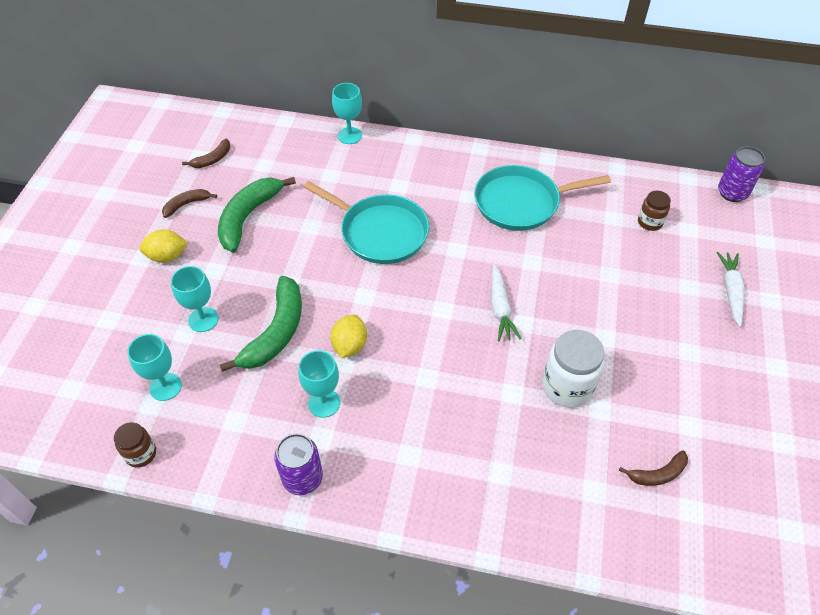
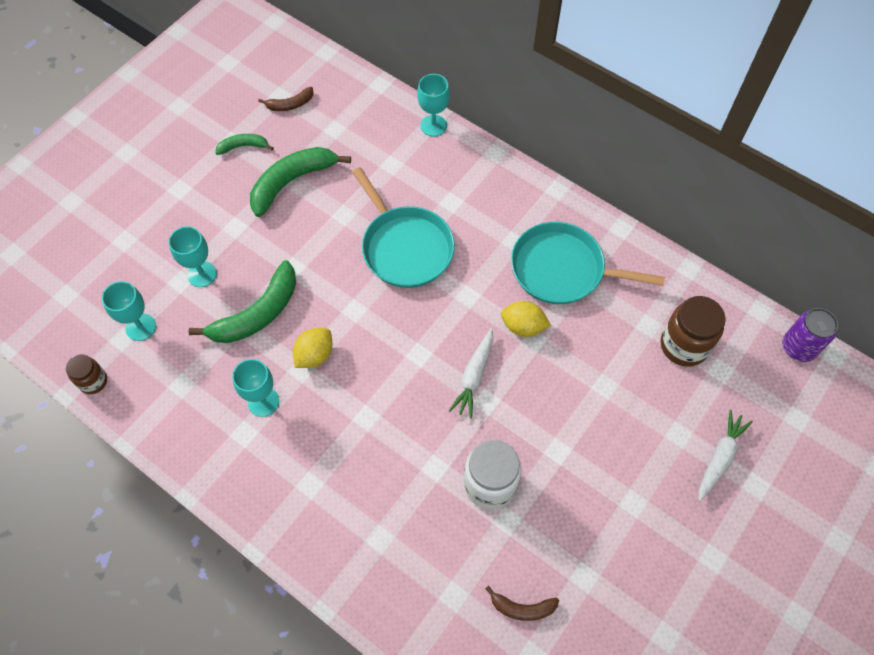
camera: 25 degrees right, 10 degrees up
(167, 256) = (201, 196): yellow lemon -> yellow lemon (523, 326)
(186, 204) = (243, 146): brown banana -> green banana
(302, 478) = (210, 464): purple can -> none
(650, 222) = (684, 345): brown jar -> brown jar, size x1.73

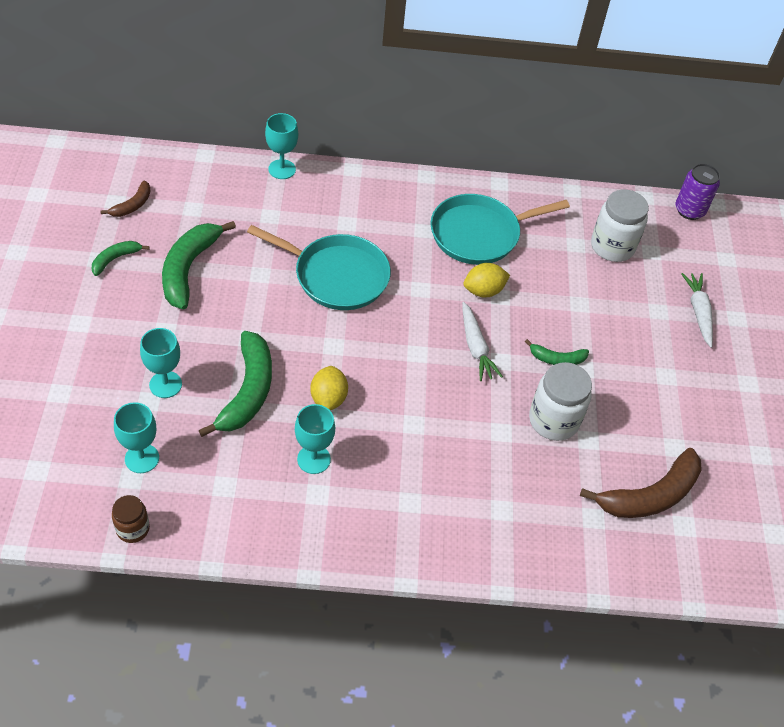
camera: 40 degrees left, 10 degrees down
(522, 608) = (650, 495): brown banana -> brown banana, size x1.93
(540, 428) = (557, 359): none -> green banana
(684, 345) = (612, 246): brown jar -> white jar

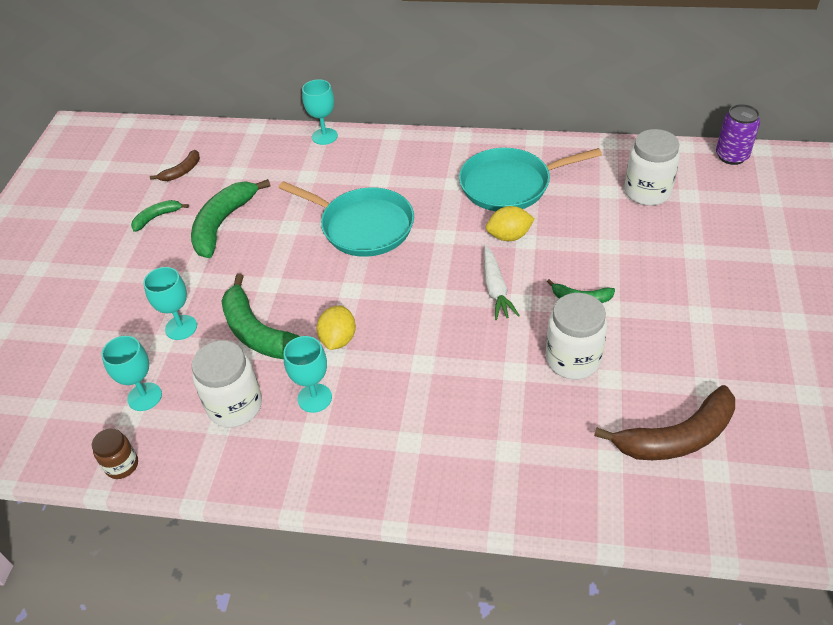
camera: 15 degrees right, 5 degrees down
(236, 467) = (235, 406): none -> white jar
(247, 391) = (259, 333): green banana -> green banana turned 120 degrees clockwise
(698, 312) = (738, 251): white carrot -> none

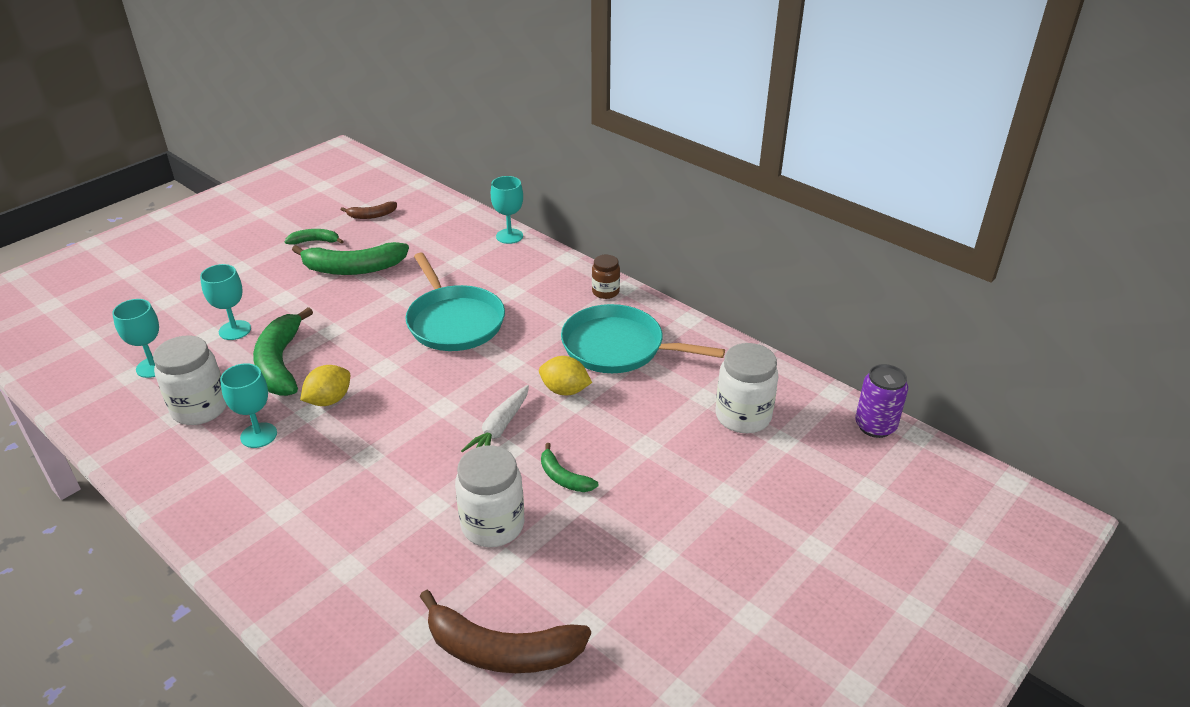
camera: 30 degrees right, 10 degrees down
(122, 465) = (83, 407): brown jar -> brown jar (605, 292)
(223, 224) = (353, 268): green banana -> green banana turned 150 degrees counterclockwise

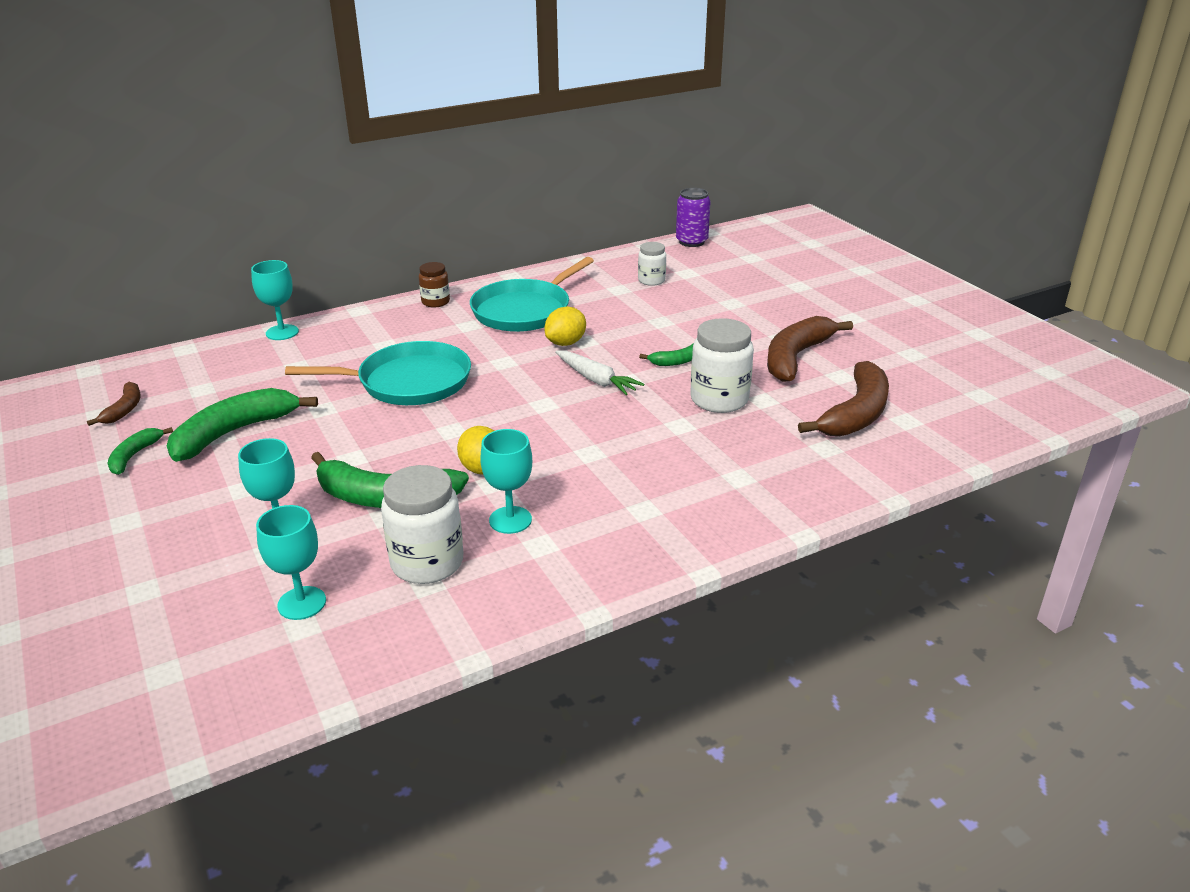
camera: 70 degrees left, 5 degrees down
(353, 268) = (234, 433): green banana -> green banana turned 150 degrees counterclockwise
(615, 575) = (796, 357): none -> brown banana
(743, 416) = (651, 280): white jar -> white jar, size x0.58

